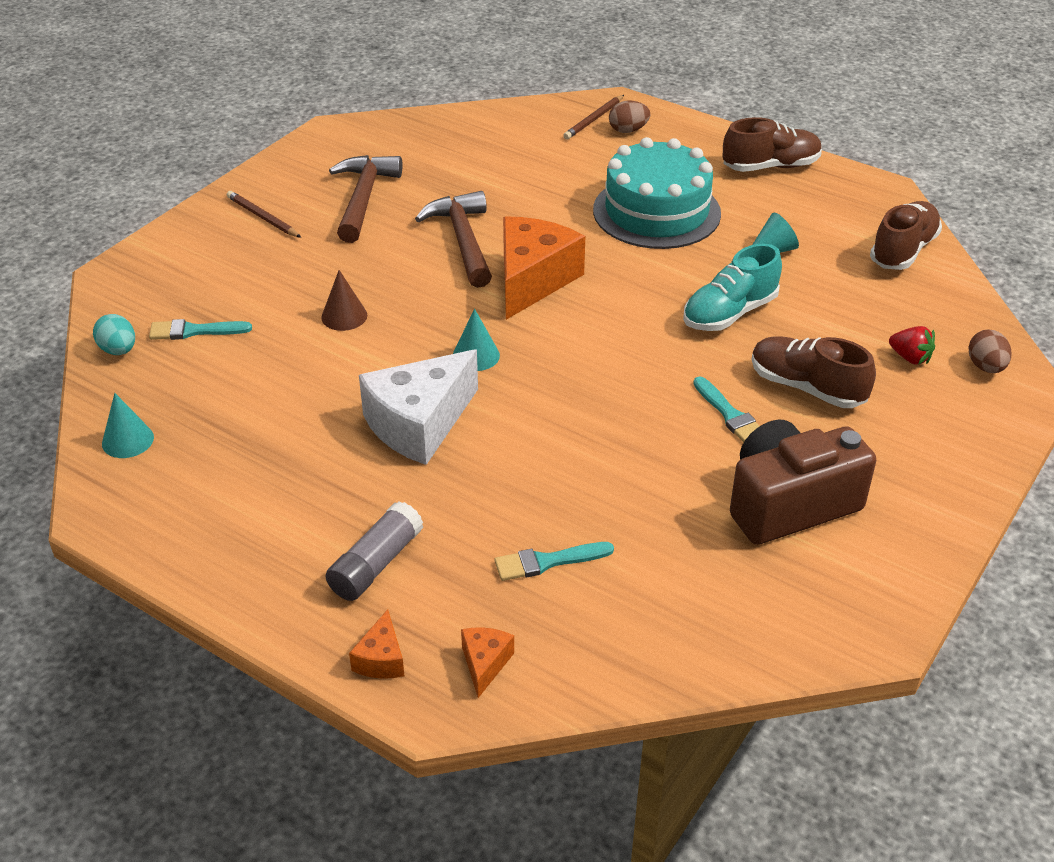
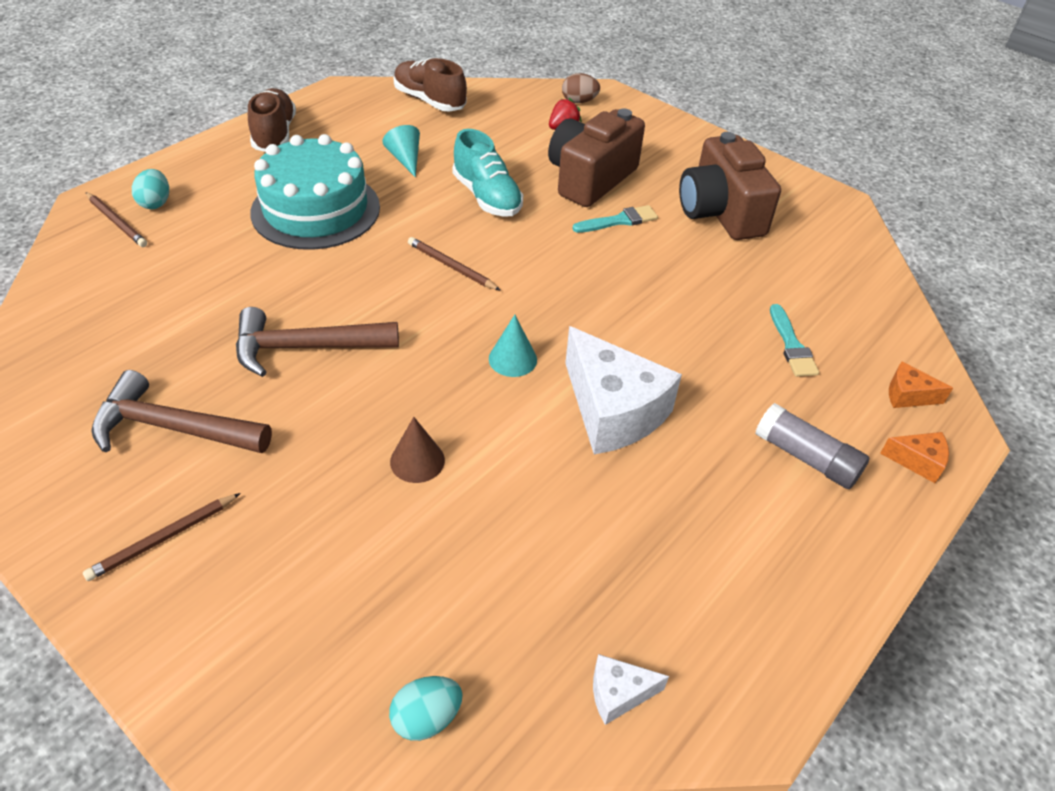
camera: 85 degrees left, 5 degrees up
(127, 440) = (619, 693): turquoise cone -> white cheese
(194, 331) = (406, 620): turquoise brush -> none
(532, 280) = (399, 305): orange cheese -> none
(600, 304) = (452, 266): none -> brown pencil
(628, 130) = (155, 203): brown egg -> turquoise egg
(807, 387) = (590, 179): brown shoe -> brown camera

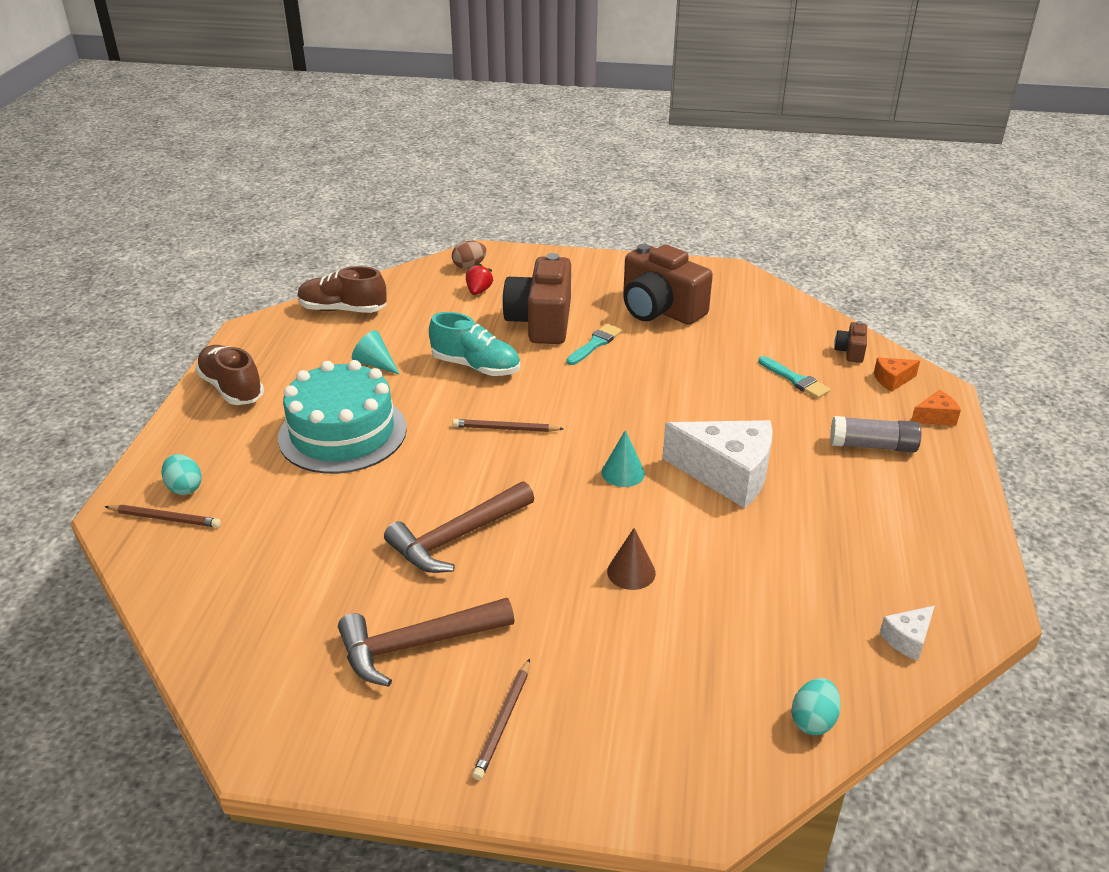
camera: 30 degrees left, 10 degrees down
(889, 342) = (850, 351): none -> brown camera

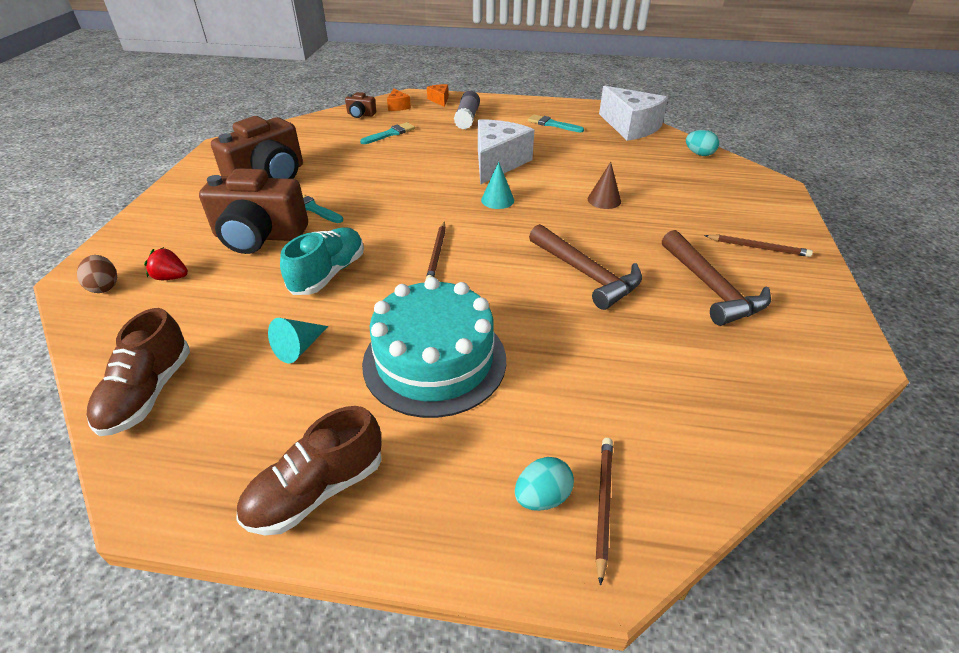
camera: 90 degrees left, 5 degrees up
(883, 537) = (552, 124): none -> turquoise brush
(907, 639) = (630, 127): white cheese -> white cheese, size x2.22

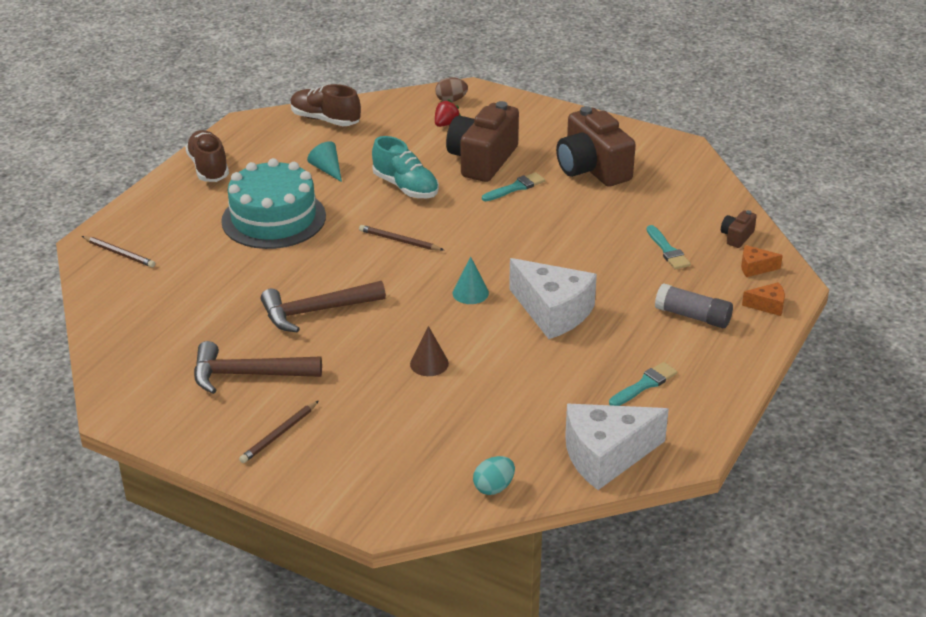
camera: 110 degrees right, 5 degrees down
(542, 497) = (142, 235): turquoise egg -> none

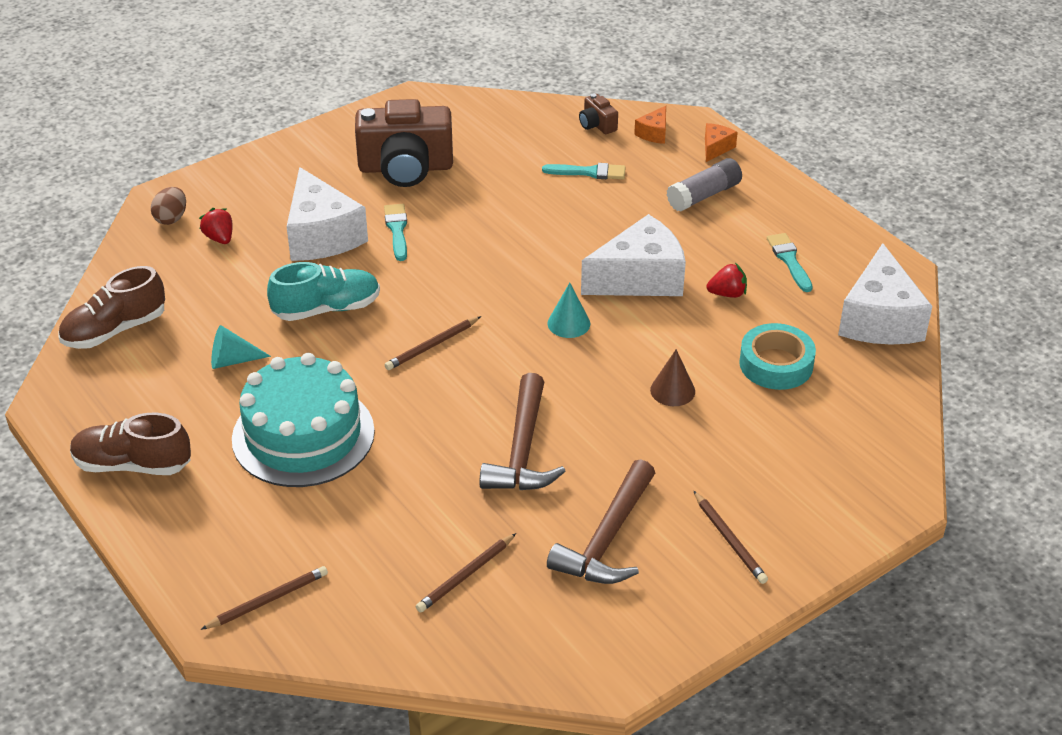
camera: 65 degrees left, 5 degrees up
(180, 323) = (466, 575): none -> brown pencil
(482, 160) = (321, 235): brown camera -> white cheese
(494, 487) = (891, 406): turquoise egg -> none
(500, 409) = (776, 364): none -> turquoise tape
(570, 361) = (727, 294): none -> red strawberry

